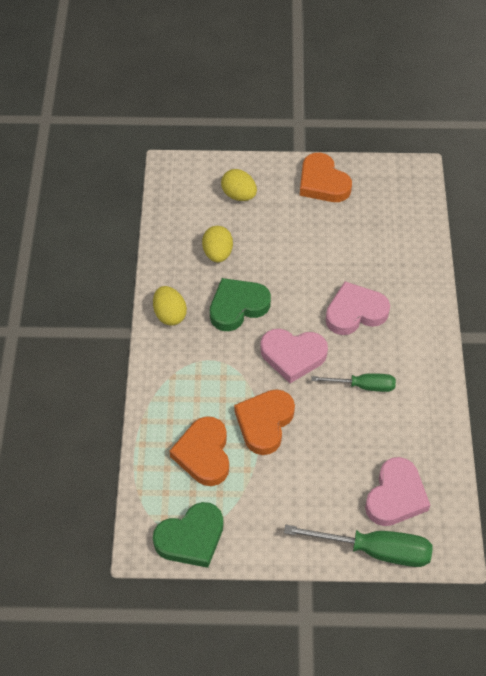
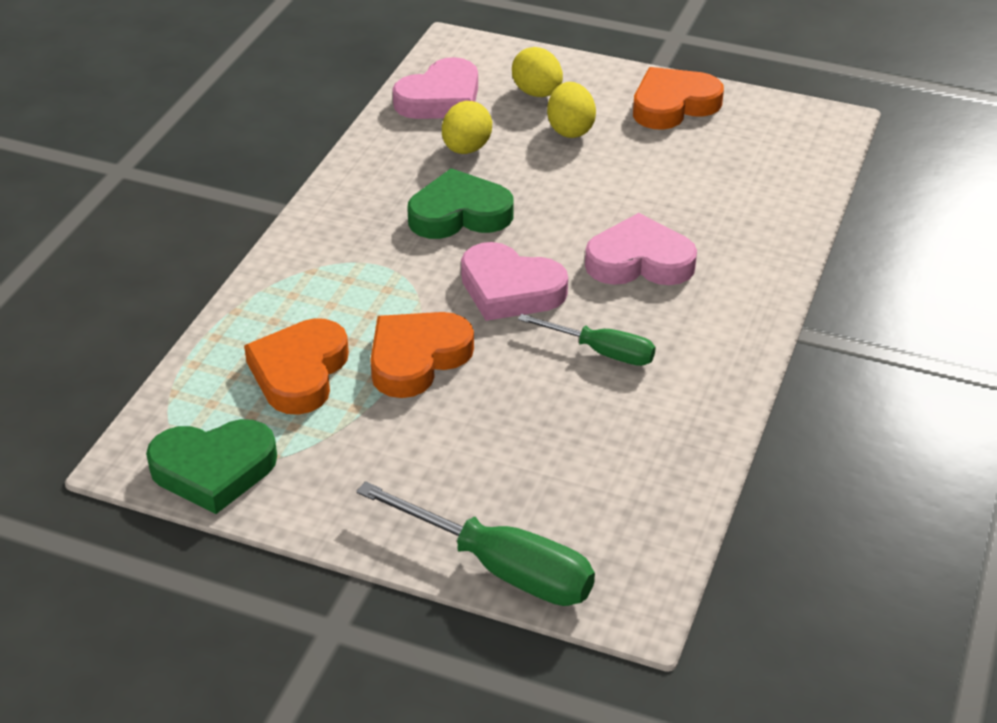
camera: 20 degrees right, 15 degrees down
(170, 314) = (352, 200): yellow egg -> yellow egg (570, 129)
(322, 182) = (673, 105): orange heart -> orange heart turned 75 degrees clockwise
(396, 496) = (577, 505): pink heart -> pink heart (440, 98)

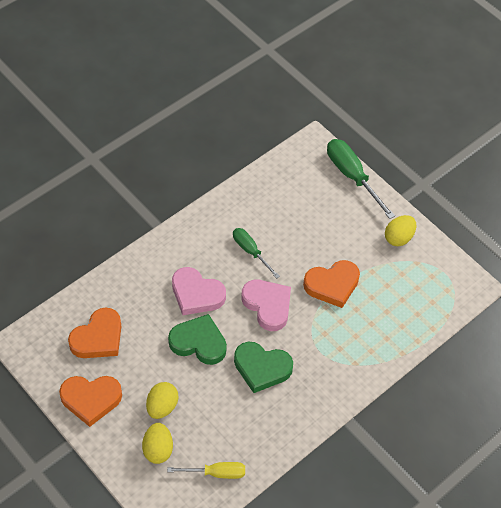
camera: 155 degrees left, 15 degrees up
(214, 469) = (443, 267): green heart -> green heart (199, 342)
(299, 372) = (387, 301): orange heart -> orange heart (98, 338)
(440, 98) = (216, 473): pink heart -> yellow screwdriver
(466, 149) = (228, 418): yellow egg -> yellow egg (398, 238)

